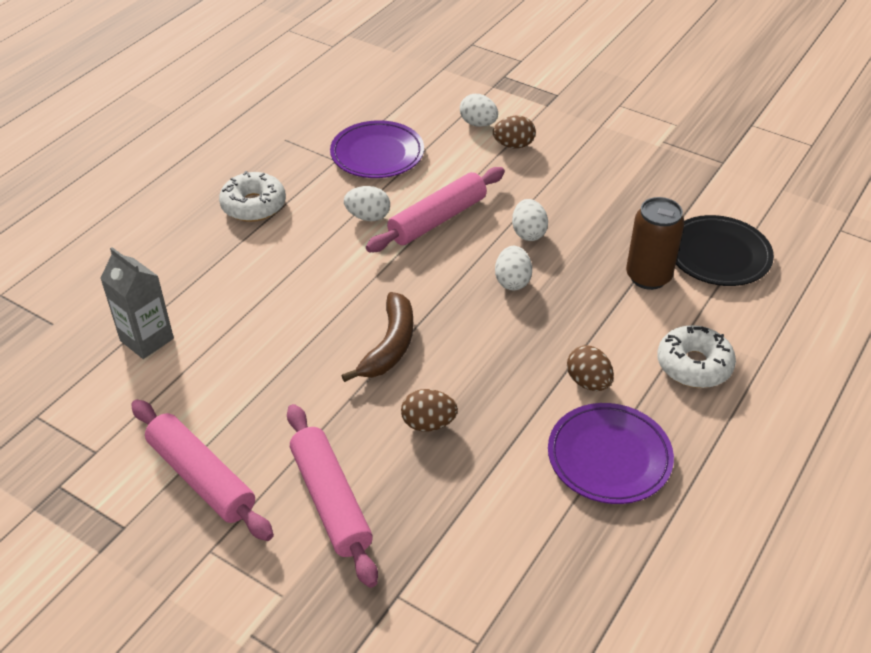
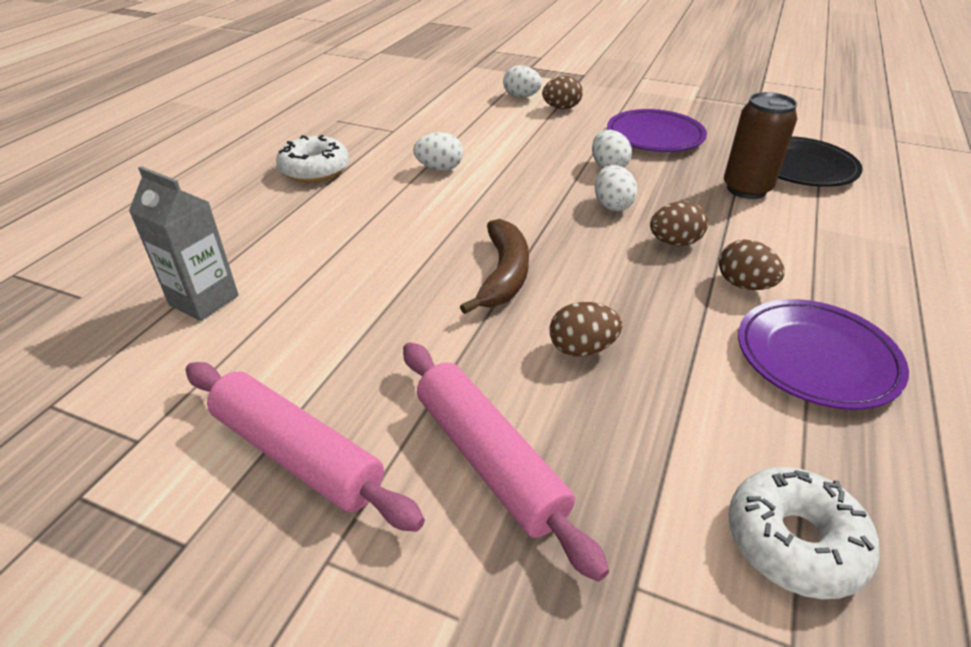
camera: 10 degrees left, 5 degrees down
(377, 154) = (433, 123): purple plate -> purple plate (654, 136)
(438, 219) = (512, 164): pink rolling pin -> none
(550, 330) = (674, 242): none -> brown egg
(694, 365) = (844, 257): white donut -> white donut (794, 541)

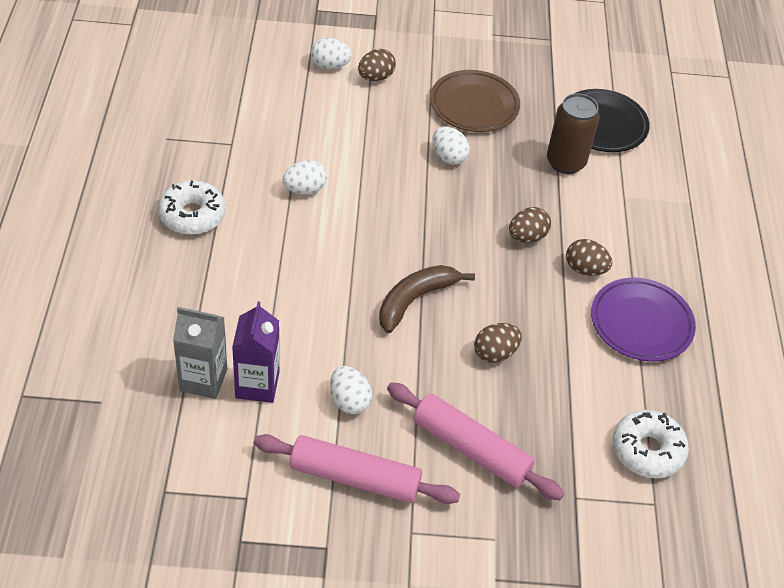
camera: 25 degrees left, 10 degrees up
(258, 318) = (257, 385): none -> purple carton
(504, 274) = (415, 300): brown banana -> brown banana turned 120 degrees counterclockwise
(612, 205) = (467, 205): white egg -> white egg (349, 401)
(654, 136) = (474, 105): purple plate -> brown plate

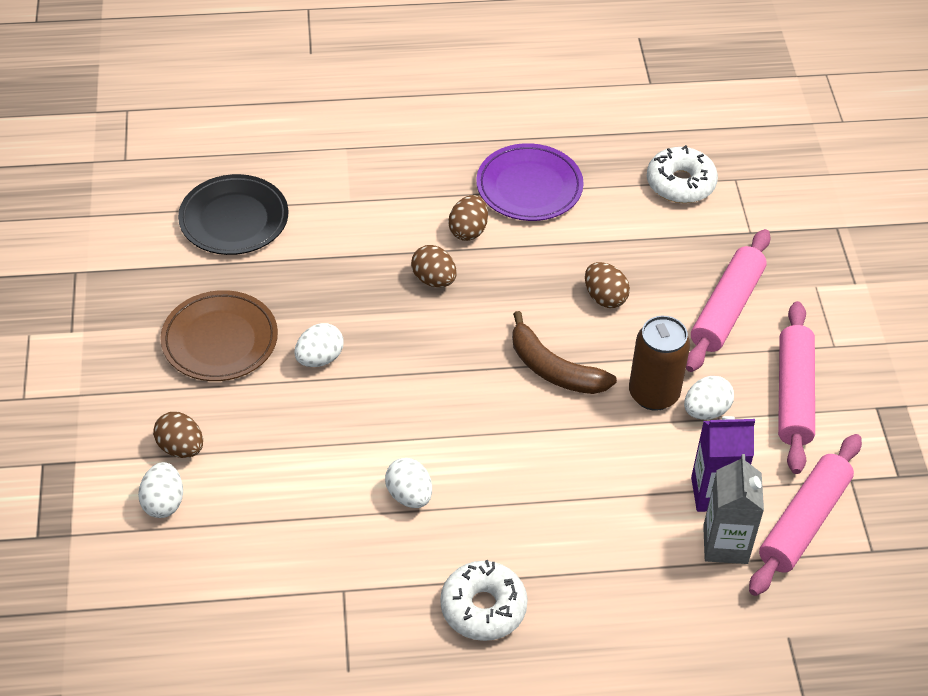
camera: 95 degrees left, 0 degrees up
(209, 445) = (804, 522): none -> pink rolling pin
(565, 162) = (306, 251): brown can -> brown can (653, 394)

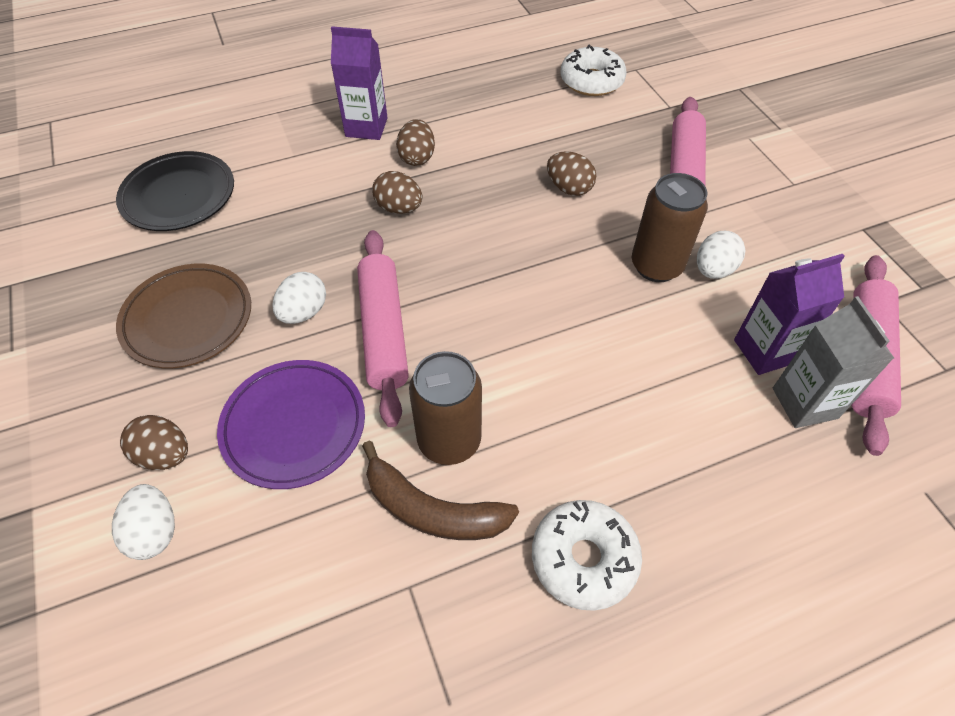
camera: 15 degrees left, 5 degrees up
(409, 495) = (449, 440): white egg -> brown can
(429, 185) = (366, 127): none -> purple carton
(529, 187) = (460, 110): purple plate -> purple plate (294, 426)
(554, 369) = (550, 265): brown banana -> brown banana (433, 510)
(793, 395) = (784, 235): pink rolling pin -> pink rolling pin (383, 331)

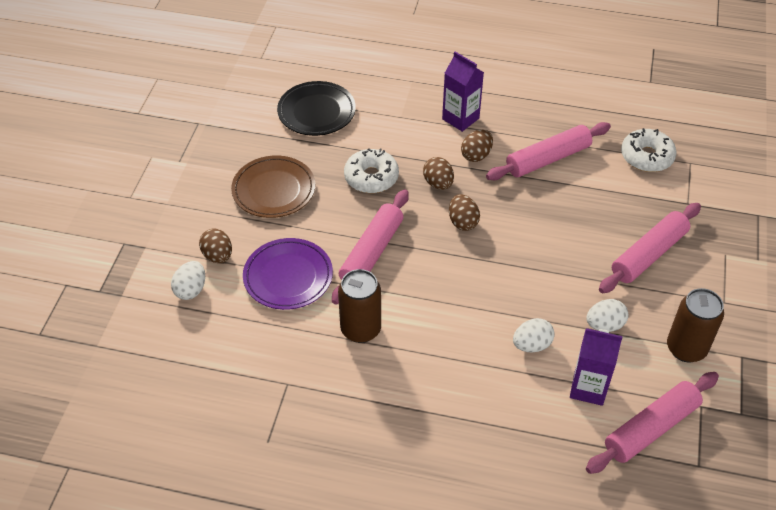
camera: 35 degrees right, 5 degrees down
(304, 312) = (336, 218): white egg -> white egg (531, 345)
(433, 510) = (325, 357): brown banana -> none
(497, 126) = (548, 159): none -> pink rolling pin
(569, 188) = (558, 225): brown egg -> brown egg (463, 222)
(584, 558) = (382, 424): white donut -> white donut (371, 177)
(656, 266) = (569, 303): brown can -> brown can (686, 348)
(804, 403) = (582, 428): grey carton -> none

